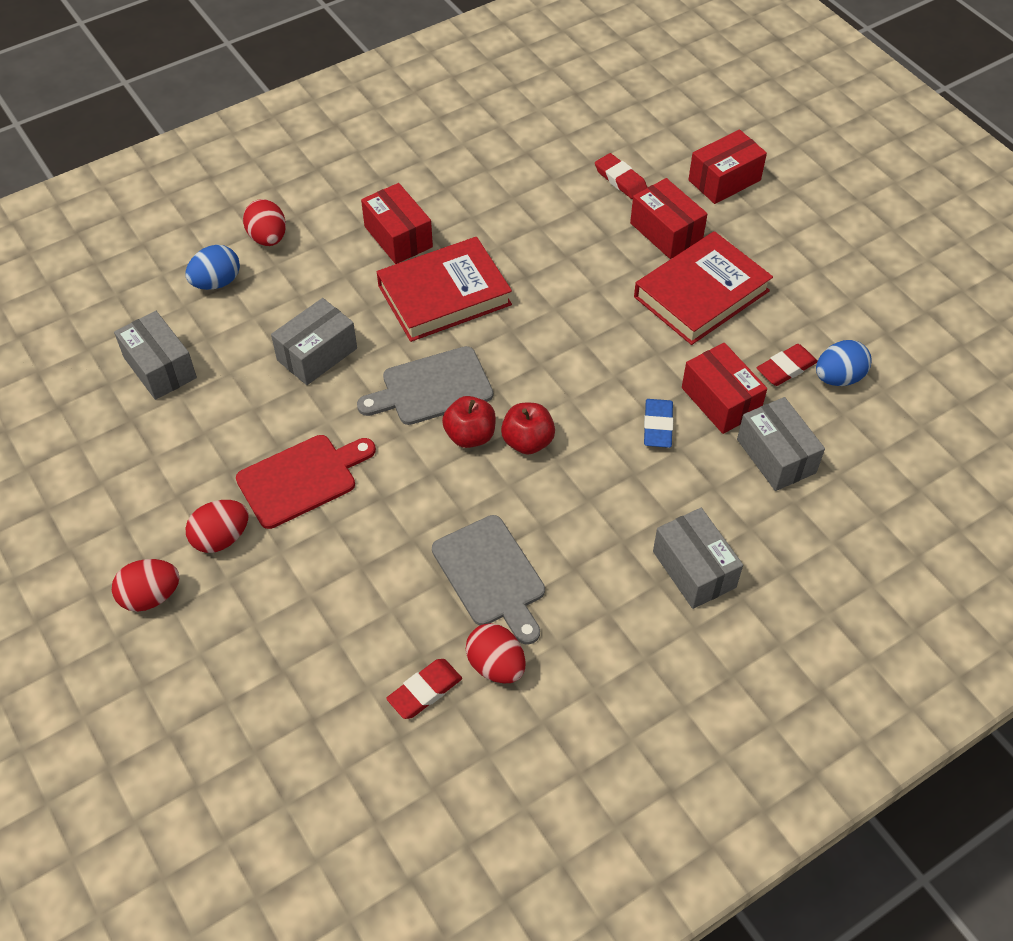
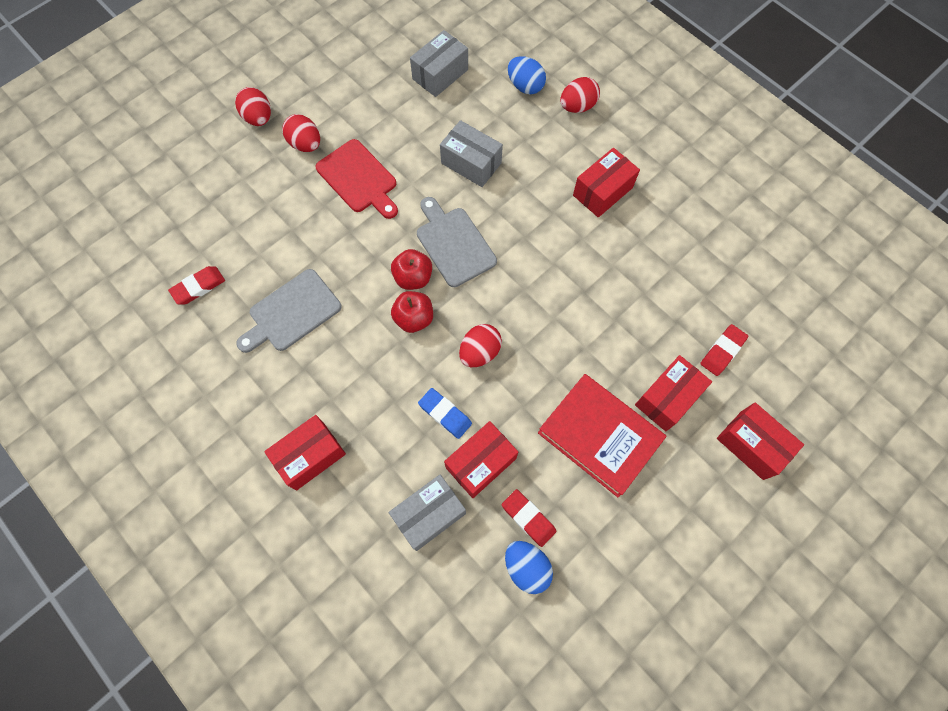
camera: 80 degrees right, 15 degrees up
(424, 691) = (198, 287): red eraser -> red eraser turned 75 degrees counterclockwise
(444, 295) = (549, 235): red book -> none
(496, 665) = (220, 328): red egg -> red egg (480, 352)
(657, 426) = (445, 414): blue eraser -> blue eraser turned 45 degrees clockwise
(694, 569) = (310, 456): grey box -> red box

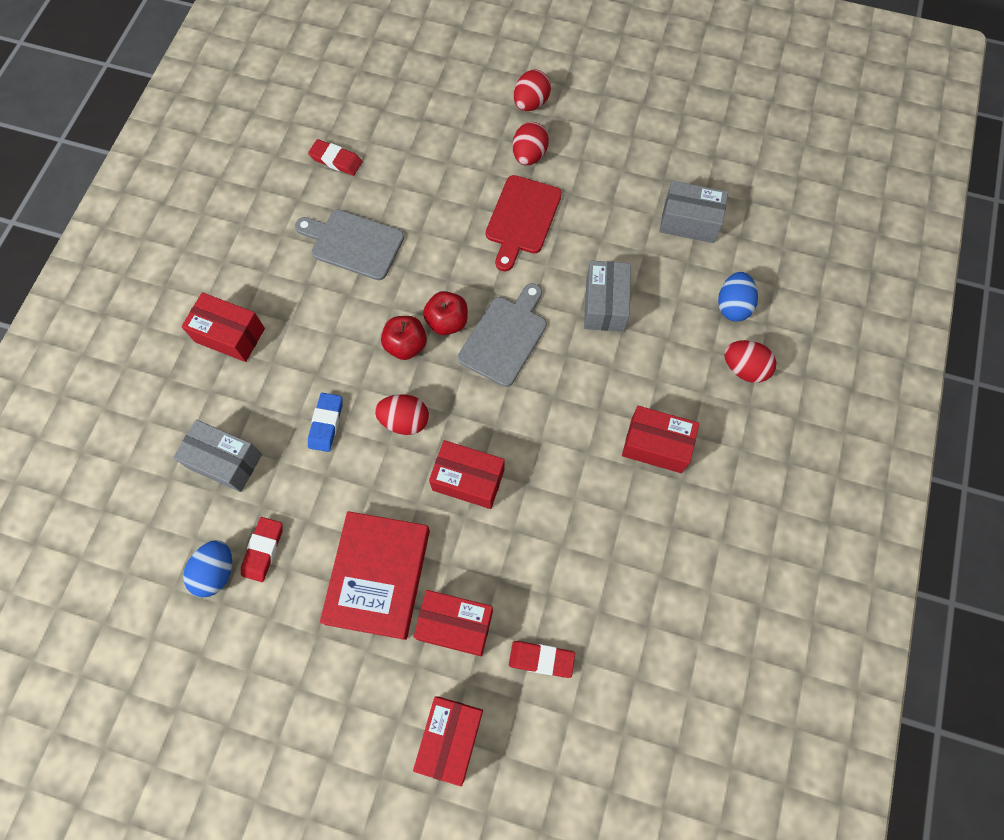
camera: 60 degrees right, 0 degrees up
(480, 463) = (295, 480): red box -> red box (468, 479)

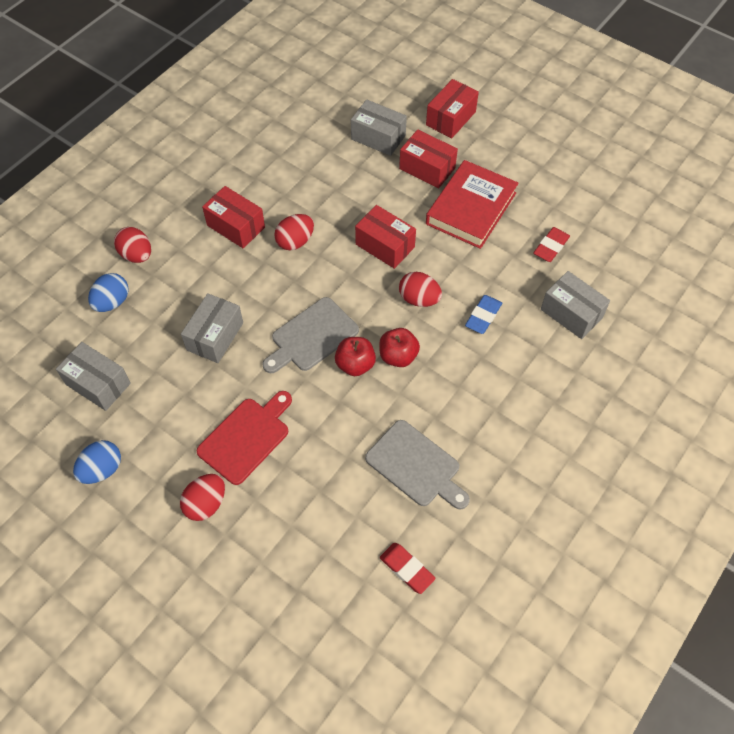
camera: 160 degrees left, 10 degrees down
(216, 572) = (588, 243): blue egg -> blue egg (102, 469)
(230, 335) = (552, 414): red box -> none
(531, 103) = (172, 568): red egg -> red egg (295, 241)
(541, 659) = (378, 137): red eraser -> grey box

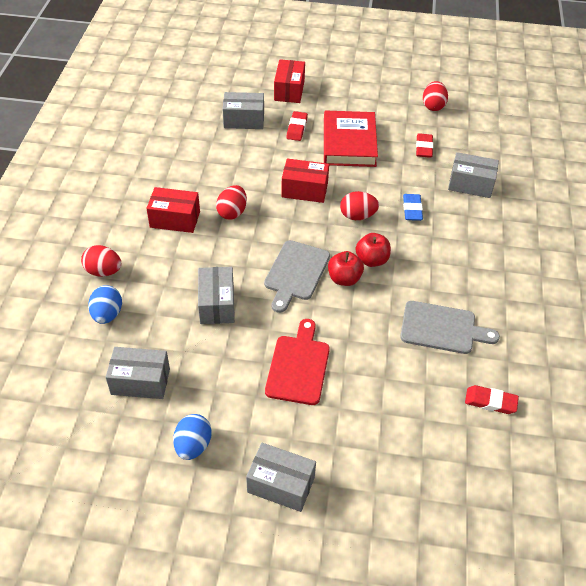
camera: 30 degrees left, 10 degrees down
(151, 547) = (281, 484): none -> grey box
(206, 504) = (302, 430): red egg -> red egg (433, 106)
(427, 168) = (297, 128): red box -> red eraser

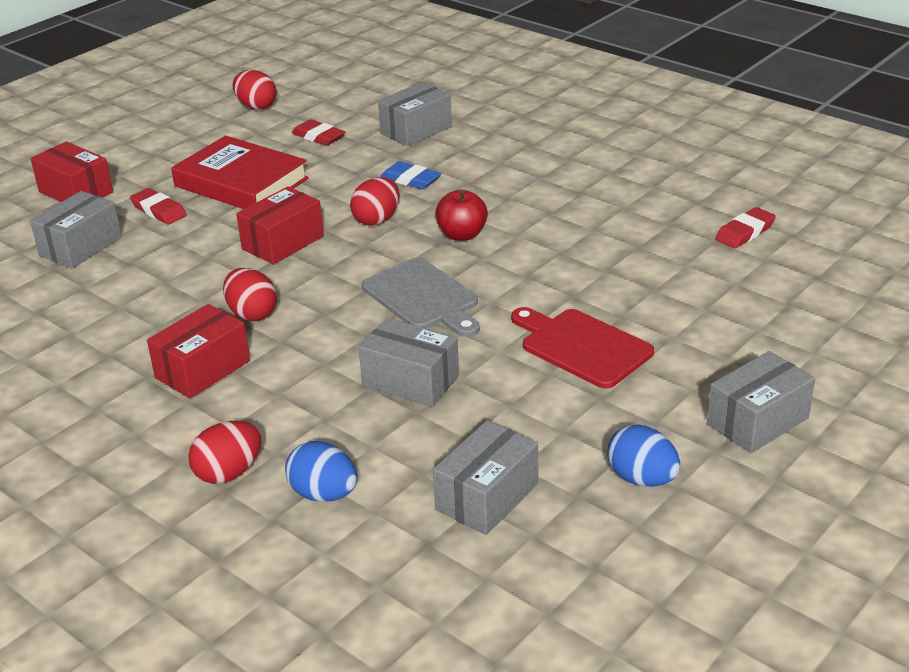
camera: 55 degrees left, 15 degrees down
(344, 279) = (471, 264): red apple -> none
(442, 328) = (615, 225): grey cutting board -> none

